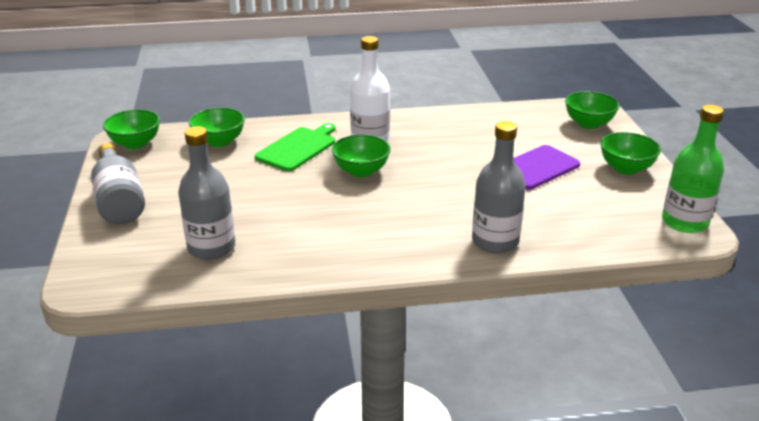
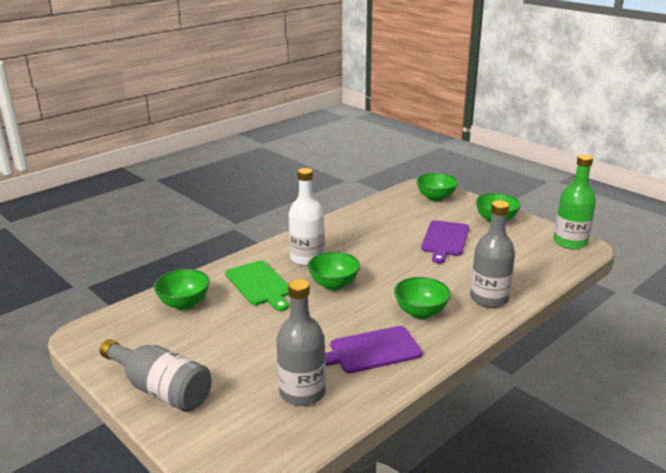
camera: 35 degrees left, 5 degrees down
(135, 144) = (105, 334): green bowl -> green bowl (420, 312)
(298, 148) = (260, 284): green cutting board -> green cutting board turned 150 degrees clockwise
(313, 240) = (371, 350): none -> purple cutting board

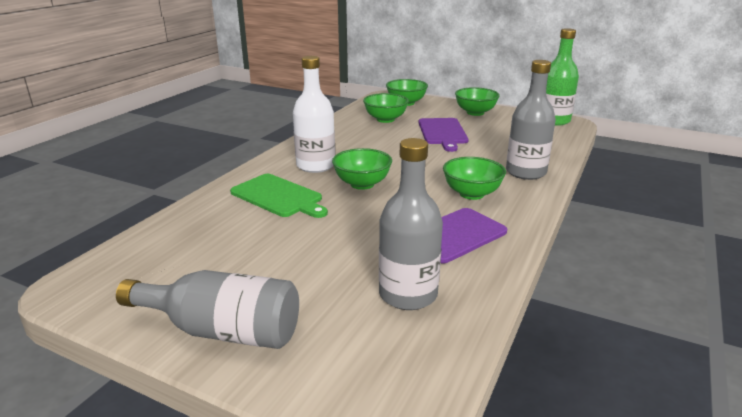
camera: 20 degrees left, 0 degrees up
(184, 303) = (196, 229): green bowl -> green bowl (385, 119)

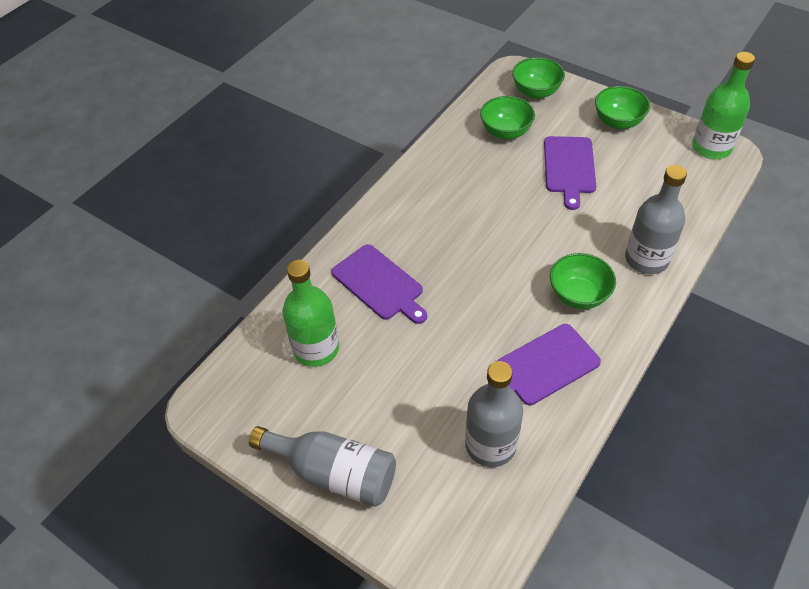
camera: 10 degrees right, 25 degrees up
(210, 239) = (316, 348): none -> green bottle
(279, 196) = (379, 284): green cutting board -> purple cutting board
(315, 166) = (419, 228): white bottle -> none
(362, 184) = (466, 268): green bowl -> none

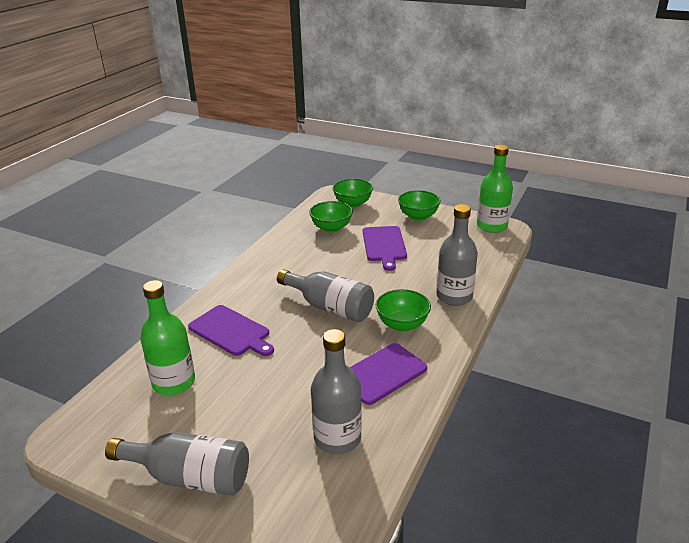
camera: 10 degrees left, 20 degrees down
(495, 260) = (330, 307): none -> grey bottle

